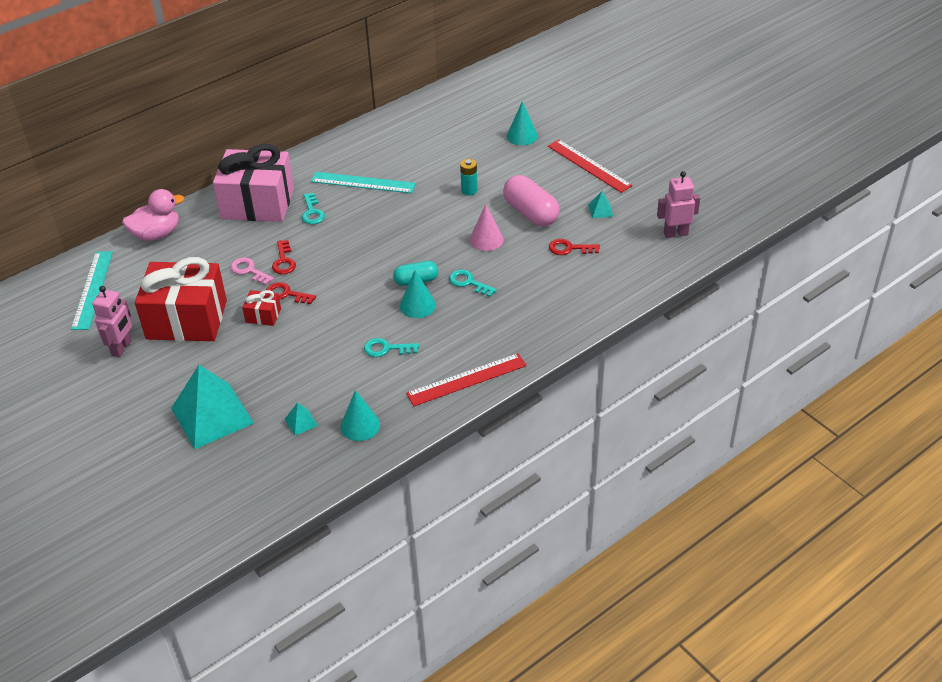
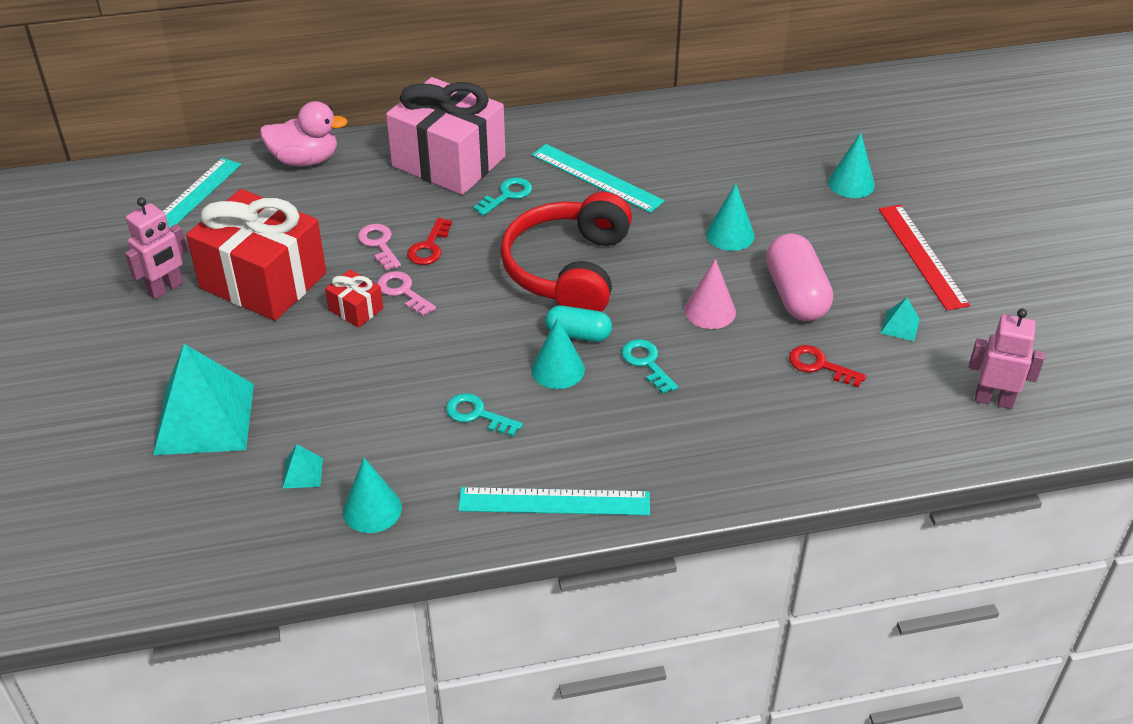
camera: 25 degrees right, 0 degrees up
(286, 294) = (403, 291): red key -> pink key
(312, 212) = (507, 195): turquoise key -> turquoise key turned 150 degrees counterclockwise
(383, 245) = (568, 270): none -> red headphones
(466, 379) = (554, 501): red ruler -> turquoise ruler
(469, 190) = (730, 235): turquoise battery -> turquoise cone

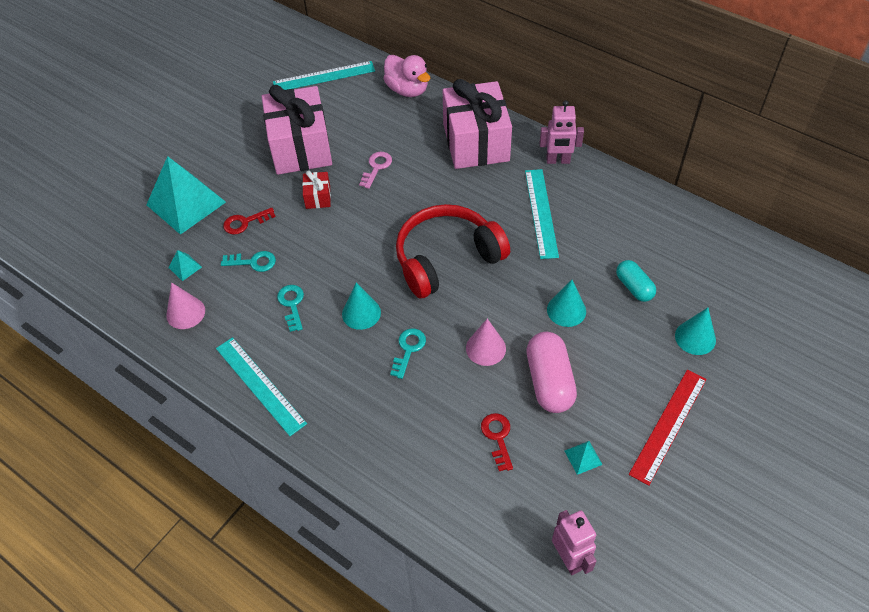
camera: 50 degrees right, 10 degrees up
(166, 289) = (257, 119): pink robot -> pink robot (558, 161)
(263, 280) = (300, 147): red gift -> pink gift
(372, 509) = (185, 313): turquoise cone -> pink cone
(403, 291) = (351, 204): pink key -> none
(429, 247) = (397, 188): red key -> red key (245, 222)
(507, 195) = (477, 187): turquoise key -> turquoise key (253, 262)
(578, 334) = (398, 302): turquoise capsule -> turquoise capsule (634, 287)
(796, 295) = (549, 381): pink capsule -> pink capsule turned 45 degrees counterclockwise

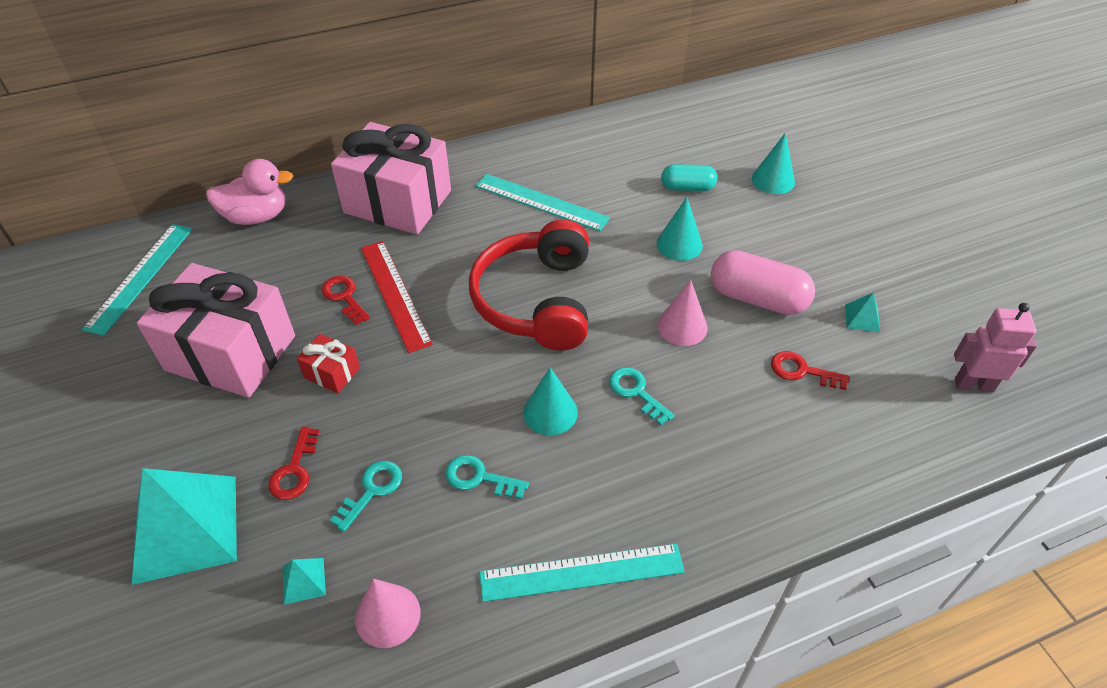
camera: 60 degrees left, 5 degrees down
(376, 167) = (344, 297): pink key -> red key
(558, 161) = (486, 159): pink robot -> none
(668, 425) = (858, 243): red ruler -> red ruler (395, 294)

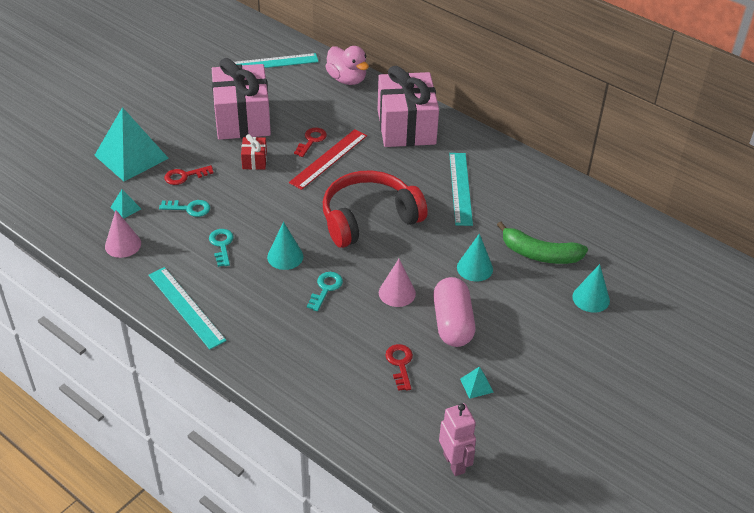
camera: 60 degrees right, 5 degrees down
(687, 187) = (539, 254): turquoise capsule -> green banana

